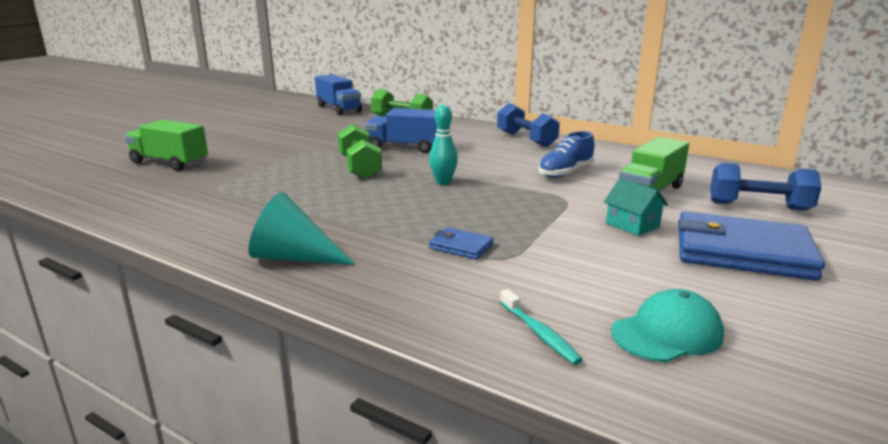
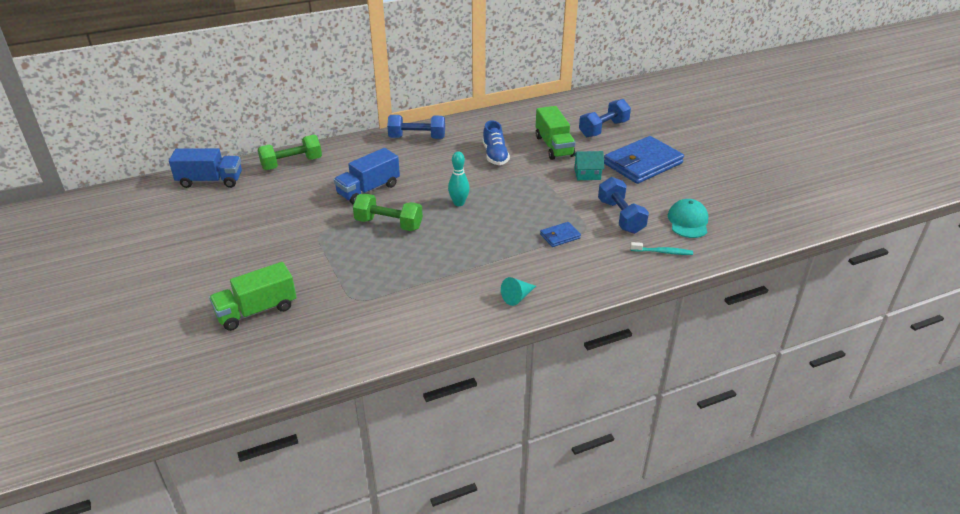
camera: 55 degrees left, 15 degrees up
(293, 257) = (517, 297): turquoise cone -> turquoise cone, size x0.60
(576, 273) = (621, 216): none -> blue dumbbell

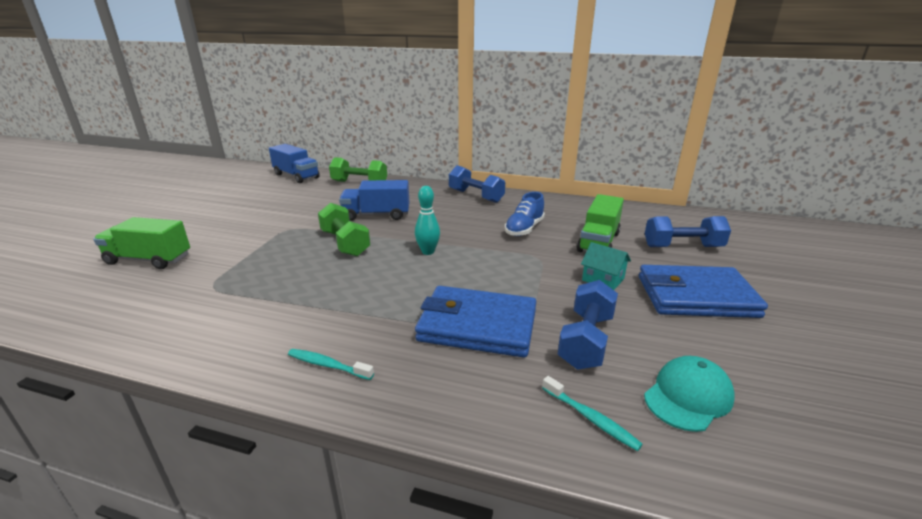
camera: 40 degrees right, 10 degrees down
(517, 297) = (328, 365): turquoise cone -> turquoise toothbrush
(560, 236) = (477, 326): blue wallet -> blue wallet, size x2.23

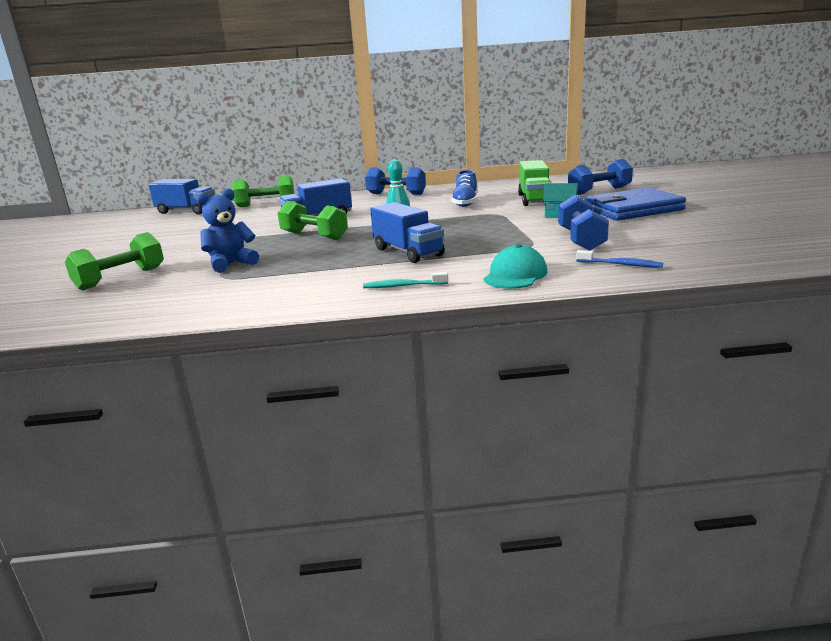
camera: 20 degrees left, 5 degrees down
(149, 259) = (121, 278): green truck -> green dumbbell
(239, 266) = (231, 264): none -> blue teddy bear
(393, 300) = (408, 252): none -> blue truck
(477, 326) = (494, 249): blue wallet -> none
(591, 418) = (620, 264): turquoise toothbrush -> blue toothbrush
(688, 396) = (670, 245): turquoise cap -> turquoise cap (515, 275)

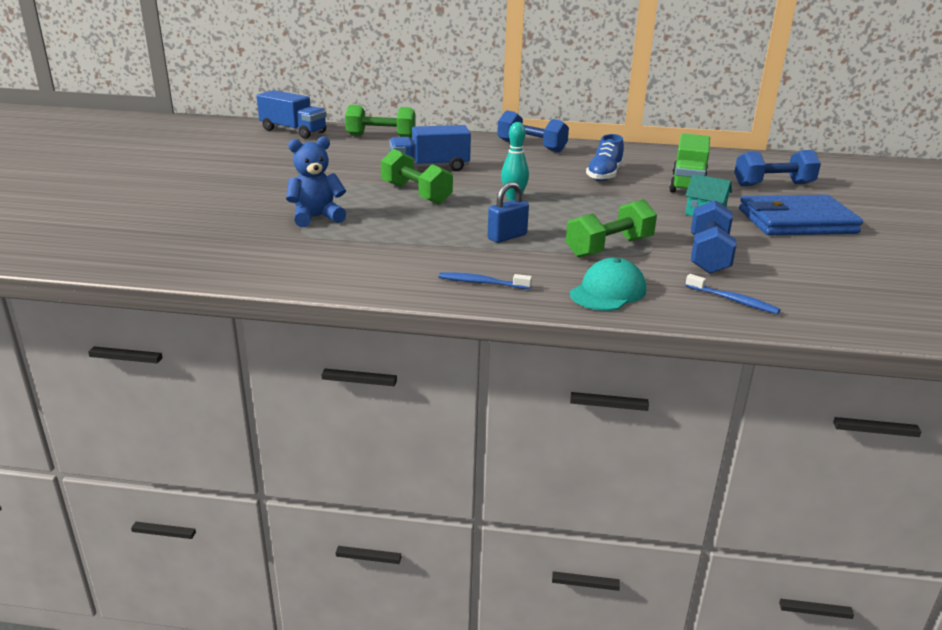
camera: 10 degrees right, 5 degrees up
(121, 278) = (202, 216): green dumbbell -> green dumbbell (609, 248)
(403, 286) = (482, 283): turquoise toothbrush -> blue toothbrush
(408, 252) = (507, 237): blue truck -> blue padlock

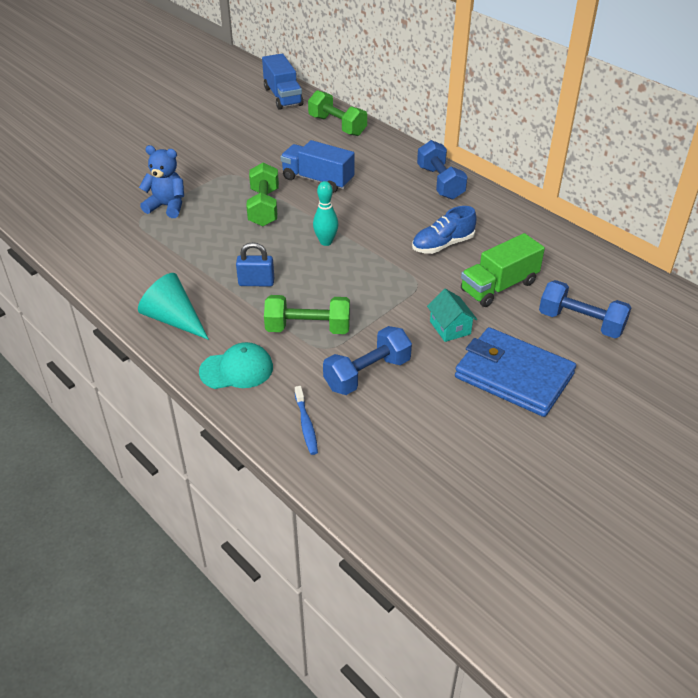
camera: 40 degrees right, 15 degrees up
(482, 283) = (173, 319): blue toothbrush -> turquoise cone

